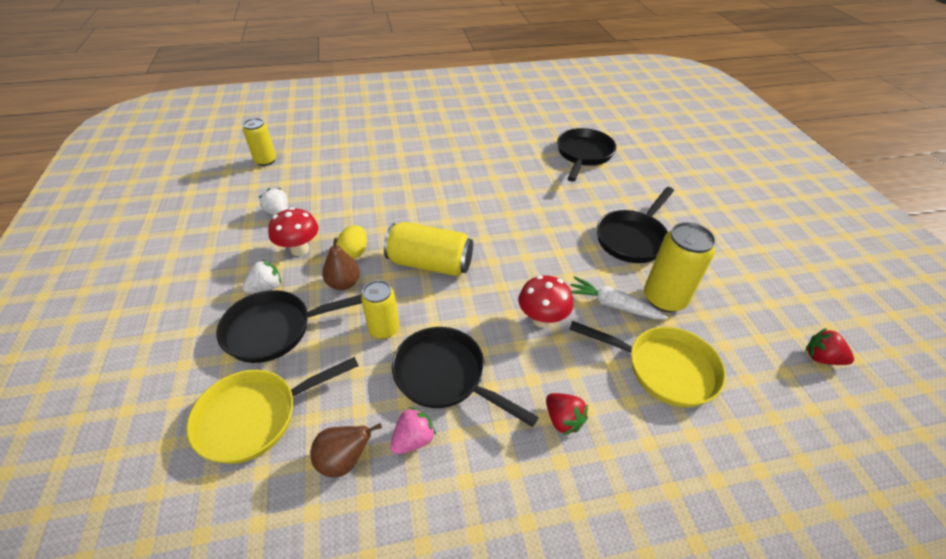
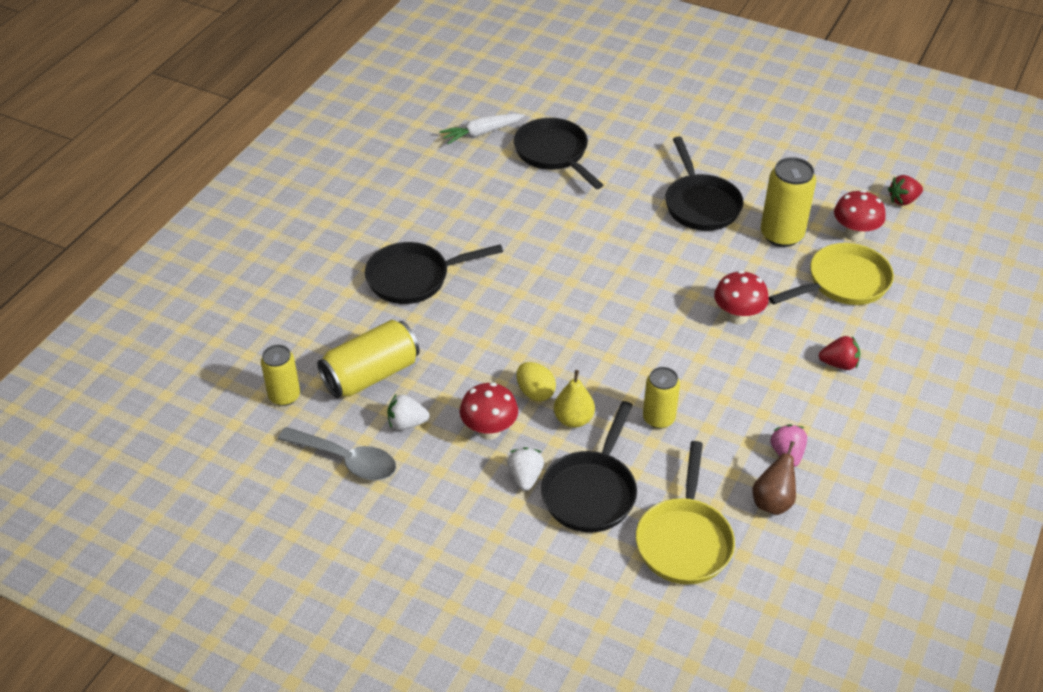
camera: 50 degrees left, 0 degrees up
(228, 205) = (346, 460): none -> grey spoon
(343, 283) = (573, 419): brown pear -> yellow pear
(430, 263) = (604, 348): yellow can -> yellow can (371, 375)
(445, 376) = (744, 406): black pan -> black pan (414, 278)
(613, 305) = (761, 268): white carrot -> white carrot (481, 133)
(731, 345) = (854, 234): none -> red mushroom

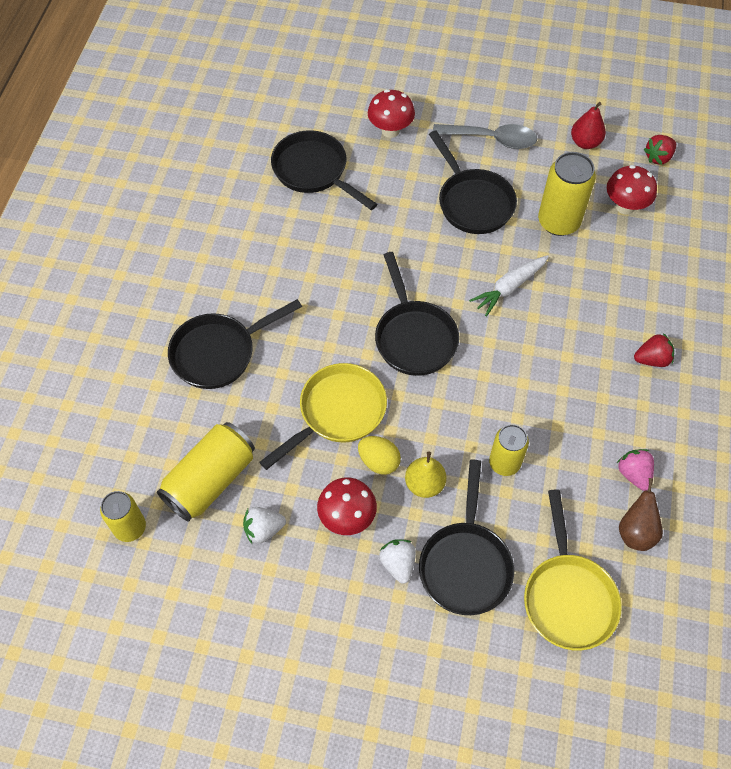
camera: 15 degrees left, 15 degrees up
(346, 460) = (216, 589): grey spoon -> grey spoon (492, 139)
(481, 133) = (234, 161): white carrot -> white carrot (509, 288)
(604, 301) = (414, 337): none -> black pan
(737, 317) = (544, 327): red mushroom -> red mushroom (390, 130)
(831, 176) = (585, 142): none -> red pear
(843, 283) = (630, 265): yellow pan -> yellow pan (338, 412)

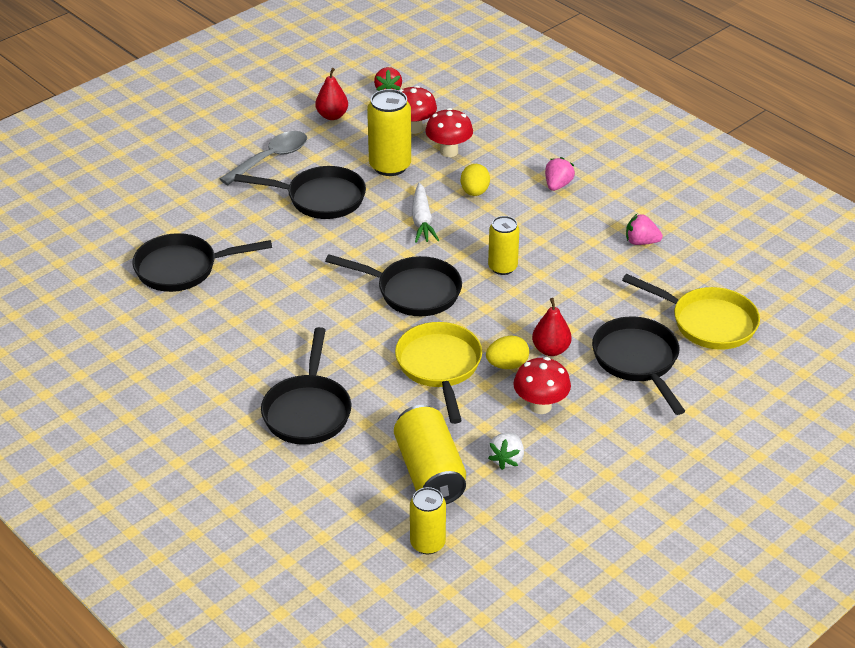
camera: 55 degrees left, 20 degrees down
(390, 130) = (194, 206): red mushroom -> red mushroom (449, 151)
(398, 564) = (605, 396): white strawberry -> none
(424, 484) = (551, 350): yellow pear -> red pear
(465, 564) = (637, 361): black pan -> black pan turned 150 degrees counterclockwise
(504, 463) = (572, 299): yellow can -> yellow can (502, 267)
(582, 302) = (474, 192): none -> yellow egg
(636, 532) = (686, 264): brown pear -> none
(652, 359) = (557, 185): red strawberry -> pink strawberry

